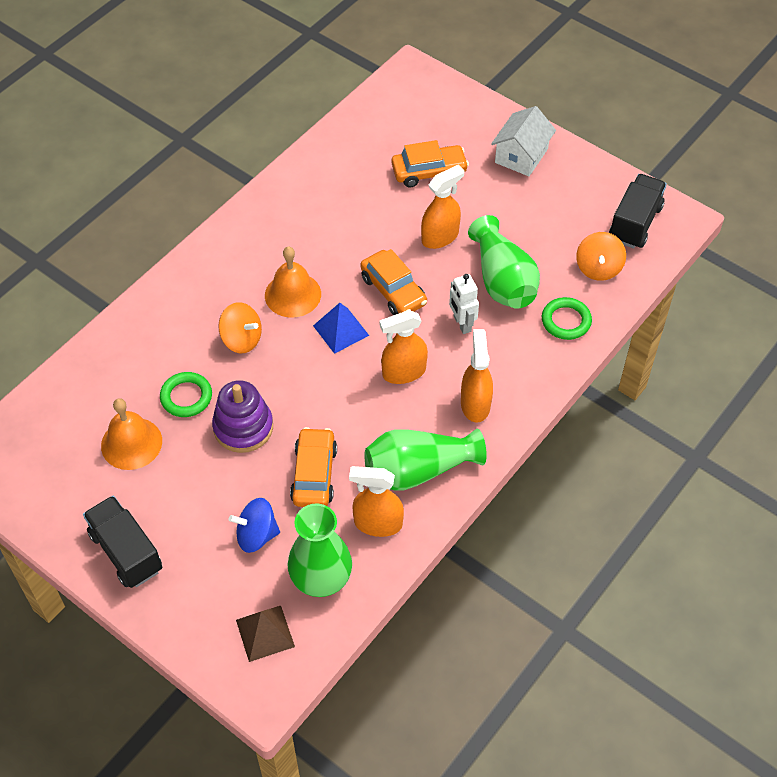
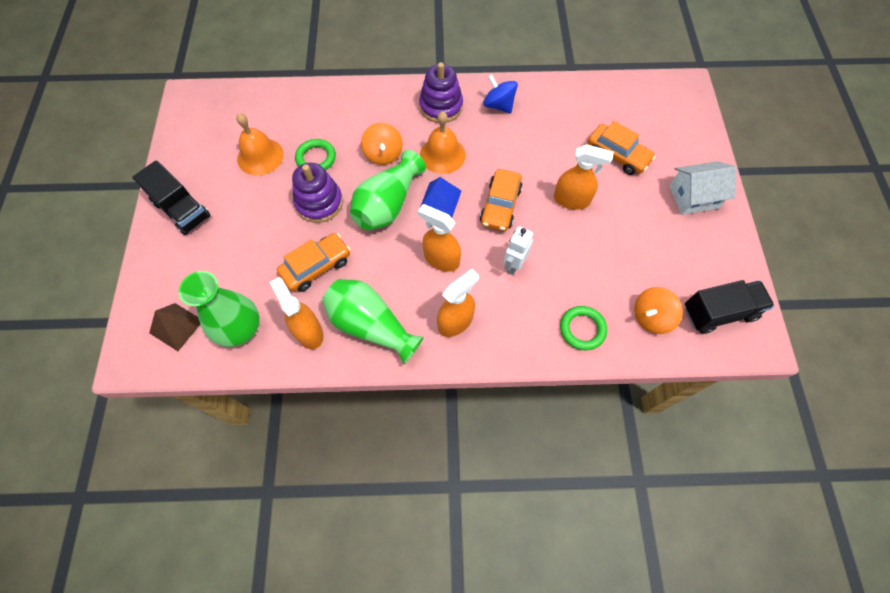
camera: 50 degrees right, 10 degrees up
(126, 552) = (182, 210): black truck -> black truck turned 120 degrees clockwise
(235, 257) = (441, 106): none -> purple stacking toy
(256, 535) = (245, 268): blue spinning top -> blue spinning top (498, 105)
(502, 280) = (575, 263): green vase -> green vase (387, 204)

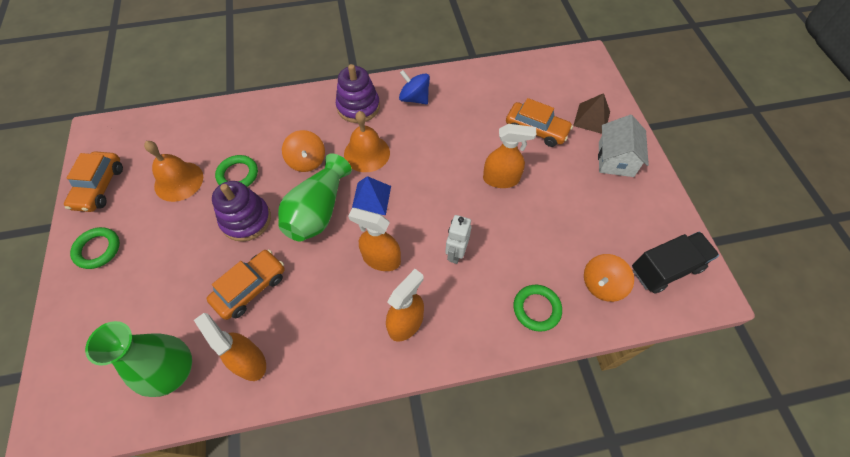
camera: 10 degrees left, 5 degrees down
(176, 326) = (99, 381): brown pyramid -> brown pyramid (591, 118)
(182, 210) = (98, 249): black truck -> green ring
(371, 325) = (317, 343): green vase -> none
(500, 206) = (432, 195): orange car -> orange car (99, 187)
(693, 197) = (615, 159): white house -> white house turned 60 degrees counterclockwise

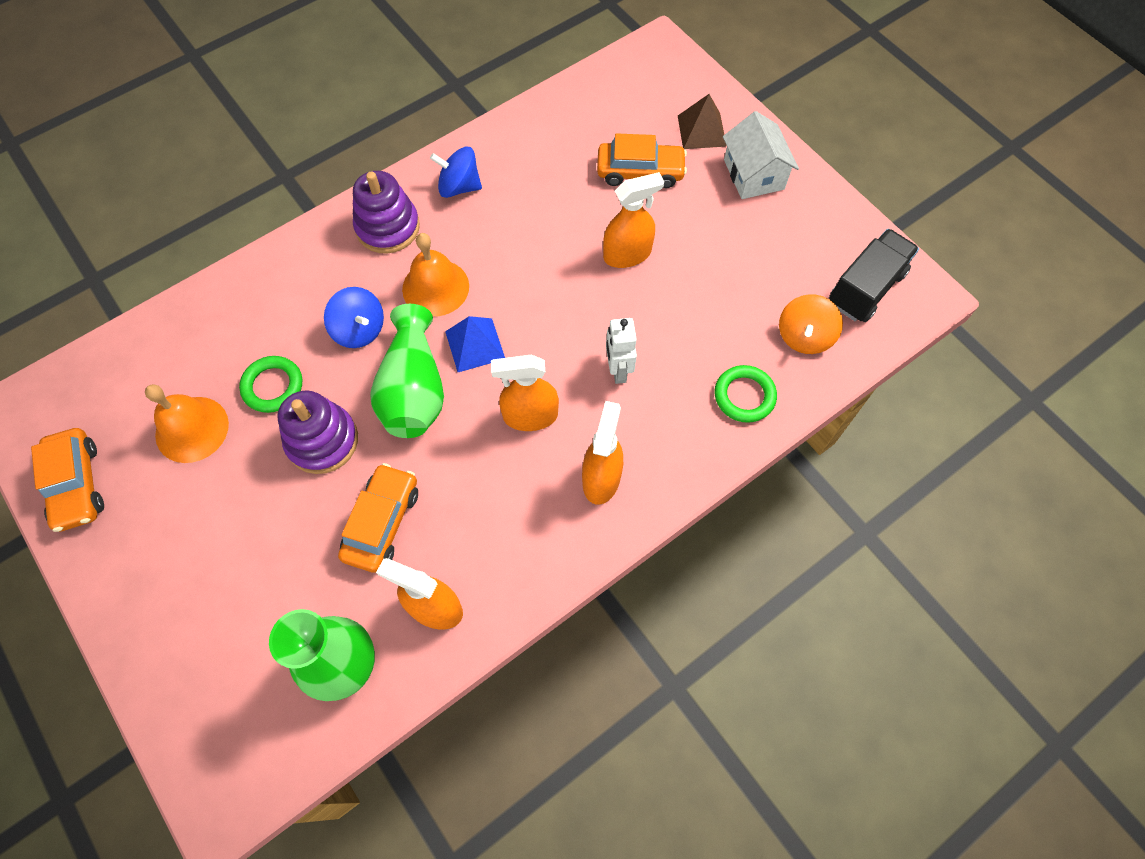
camera: 25 degrees left, 5 degrees up
(98, 249) = (135, 566): green ring -> none
(307, 161) = (359, 329): orange spinning top -> blue spinning top

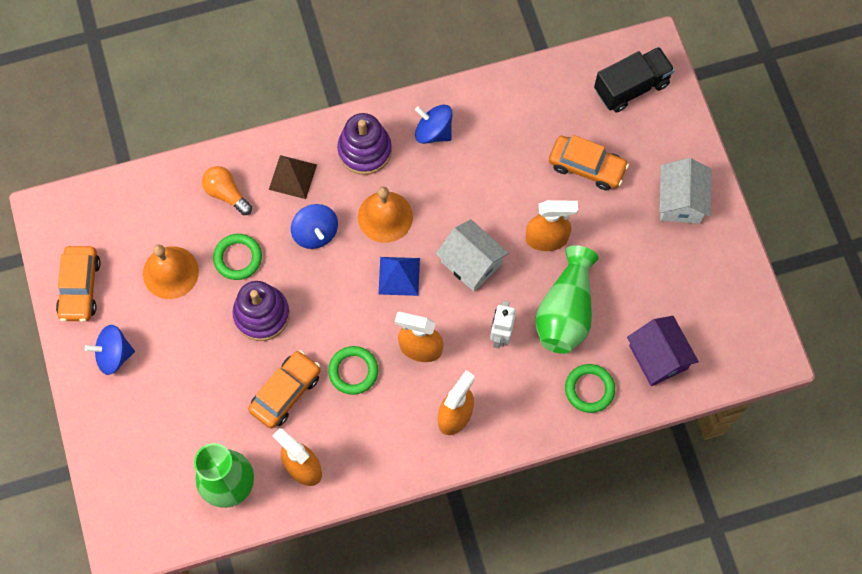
camera: 20 degrees right, 5 degrees up
(143, 552) = (114, 355): none -> blue spinning top
(238, 320) = (226, 194): none -> orange light bulb
(414, 390) = (341, 297): green vase -> green vase (565, 311)
(458, 469) = (353, 371): none -> green ring
(553, 305) = (471, 263): none -> white house
(701, 130) = (654, 144): brown pyramid -> brown pyramid (293, 177)
(804, 336) = (658, 357): orange spinning top -> purple house
(866, 288) = (726, 334): black truck -> black truck (631, 87)

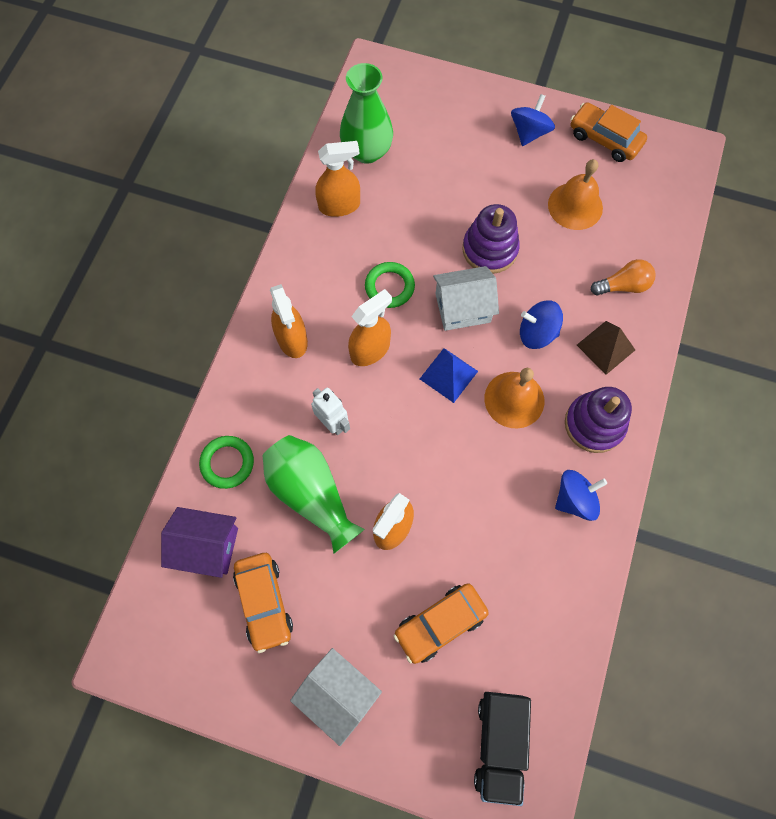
camera: 125 degrees right, 0 degrees up
(238, 258) = (554, 260): green ring -> none
(285, 392) = (409, 229): orange car -> orange car (264, 602)
(471, 263) = (417, 443): white house -> white house (463, 308)

